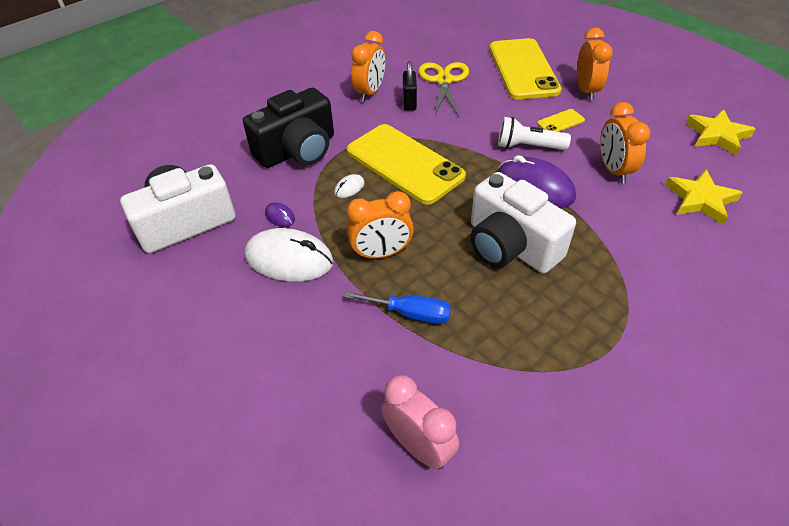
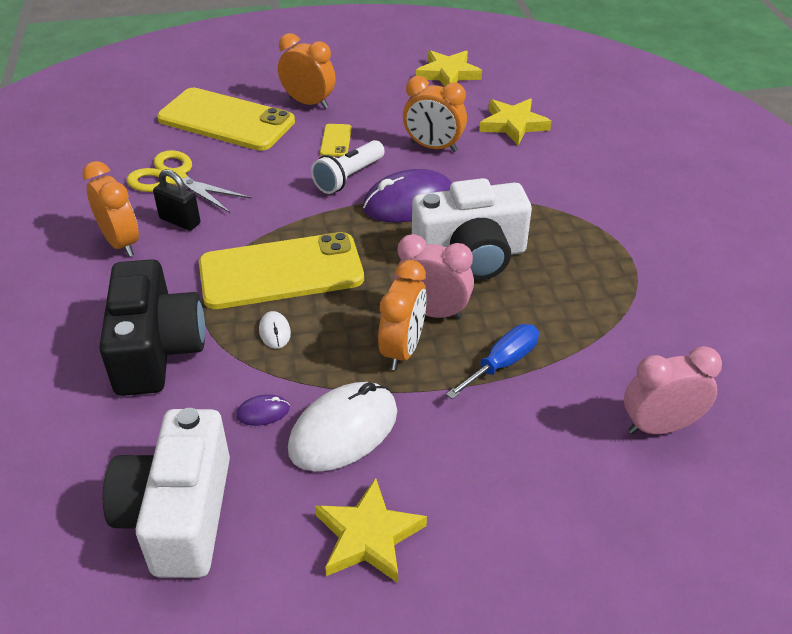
camera: 60 degrees left, 5 degrees down
(211, 311) = (368, 536): none -> yellow star
(430, 252) = (432, 312): none -> pink clock

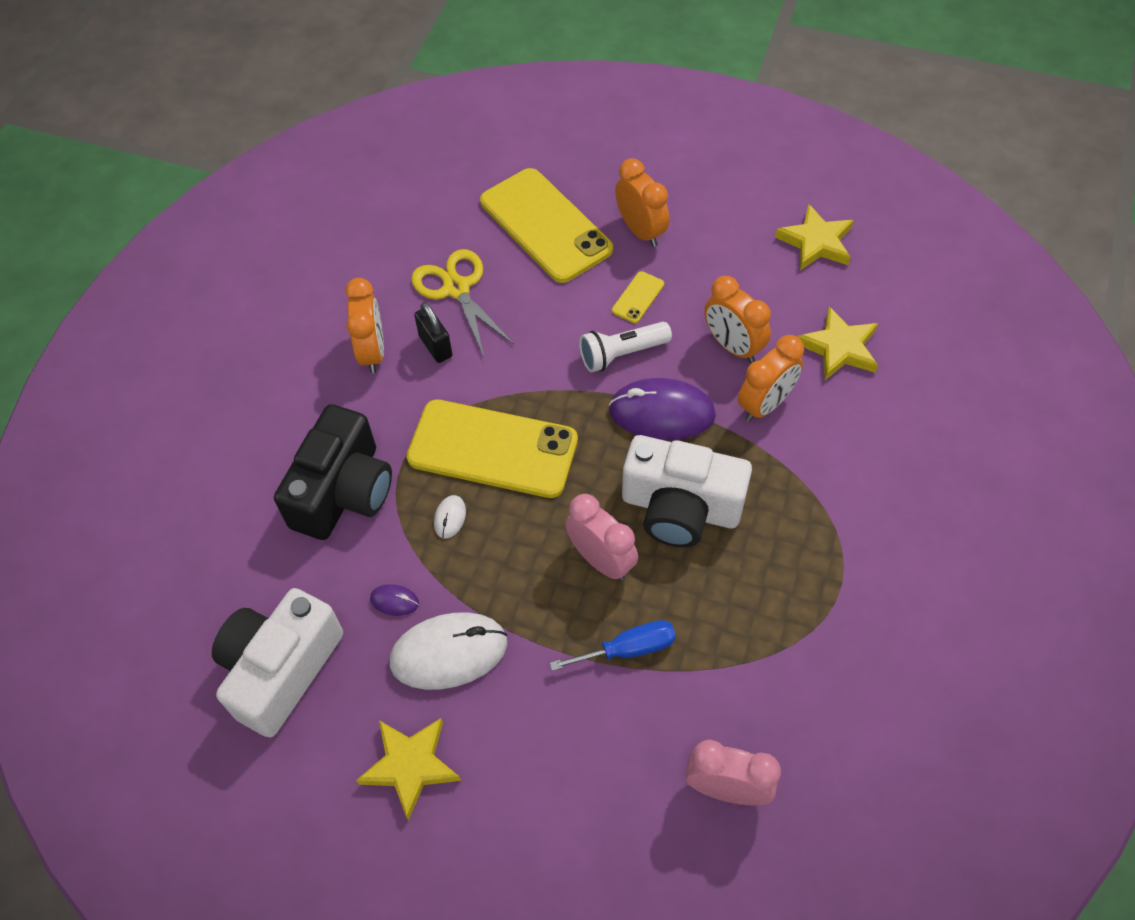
camera: 30 degrees right, 15 degrees up
(402, 349) = (549, 590): orange clock -> orange clock (765, 405)

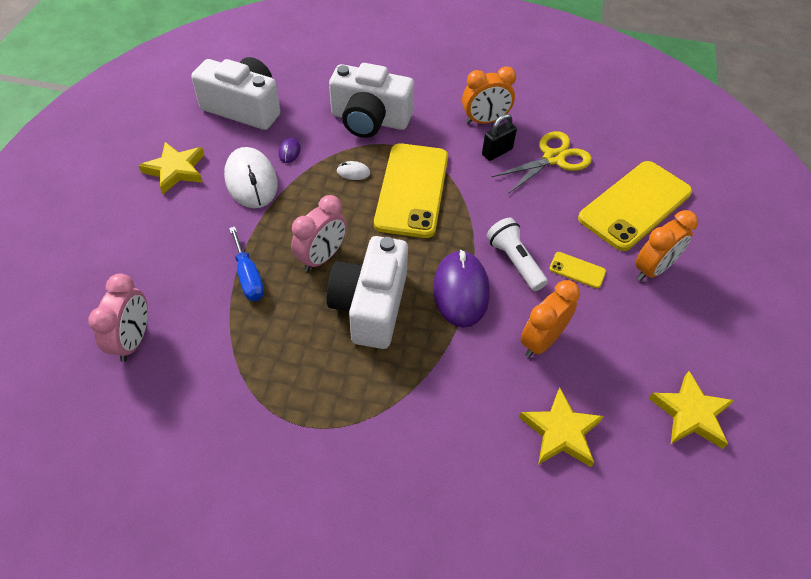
camera: 80 degrees right, 5 degrees down
(343, 491) = (370, 120): black camera -> white camera
(765, 405) = (482, 367): orange clock -> none

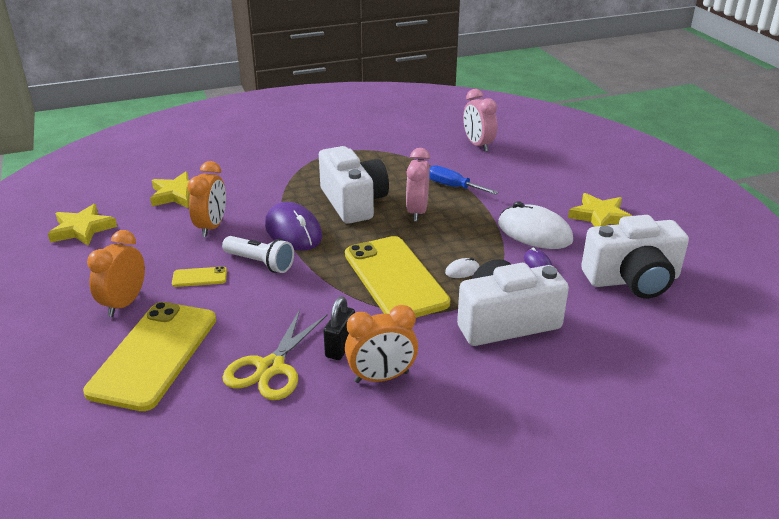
camera: 150 degrees right, 20 degrees down
(484, 121) = (381, 377): orange clock -> orange clock turned 150 degrees counterclockwise

